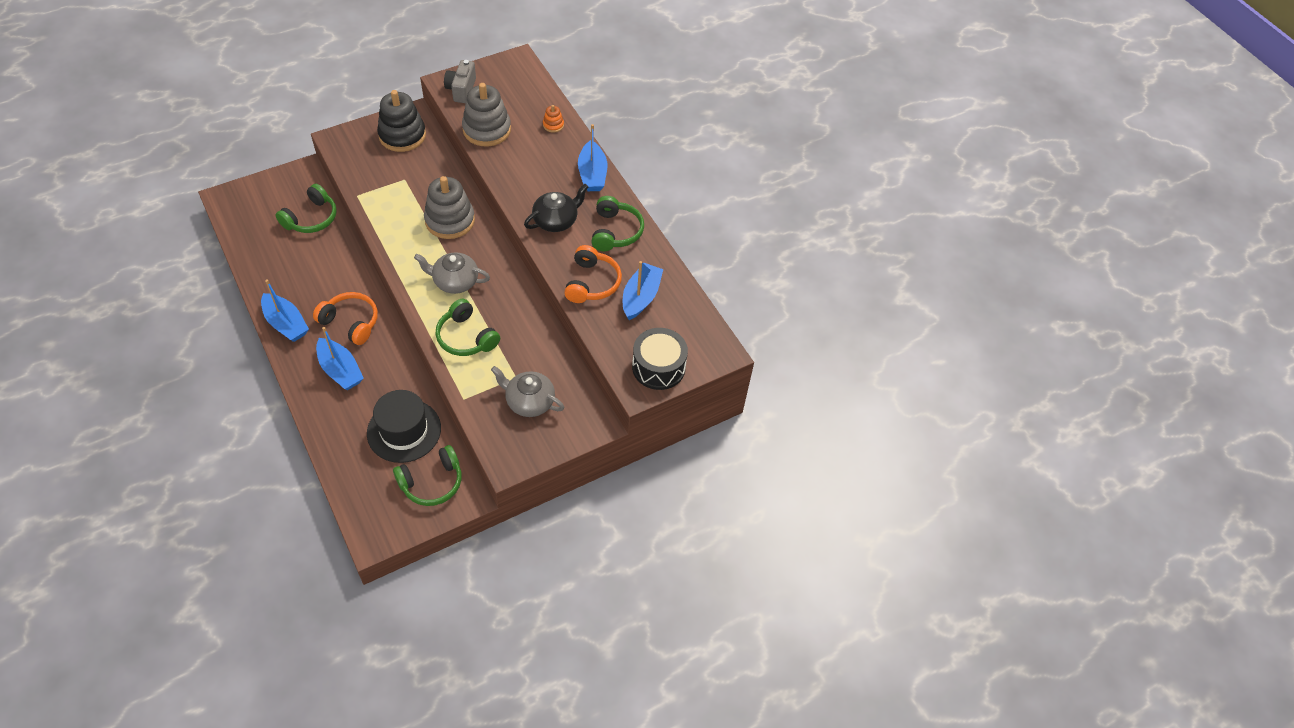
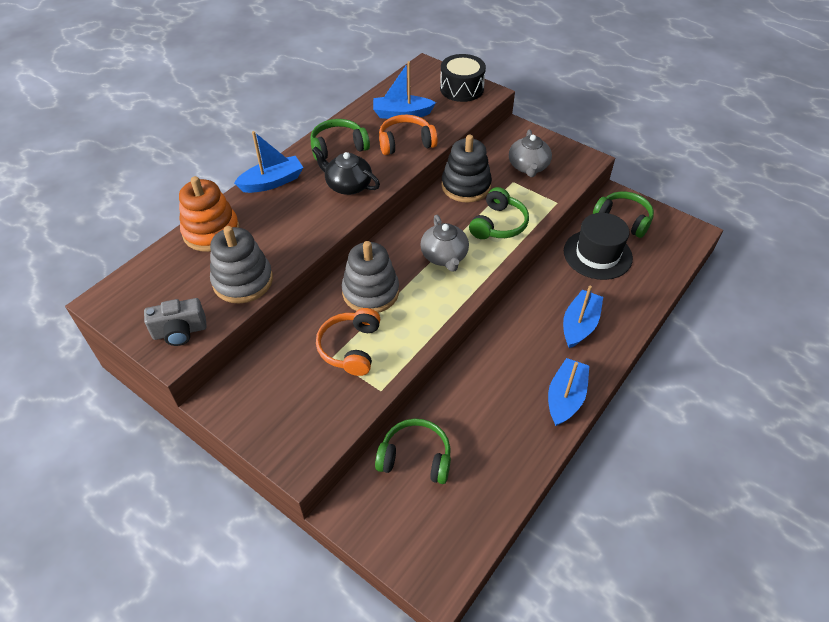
camera: 110 degrees left, 5 degrees down
(351, 322) = (524, 344): orange headphones -> orange headphones (350, 348)
(402, 135) = (260, 394): black stacking toy -> black stacking toy (466, 186)
(553, 125) = (211, 232): orange stacking toy -> orange stacking toy, size x2.25

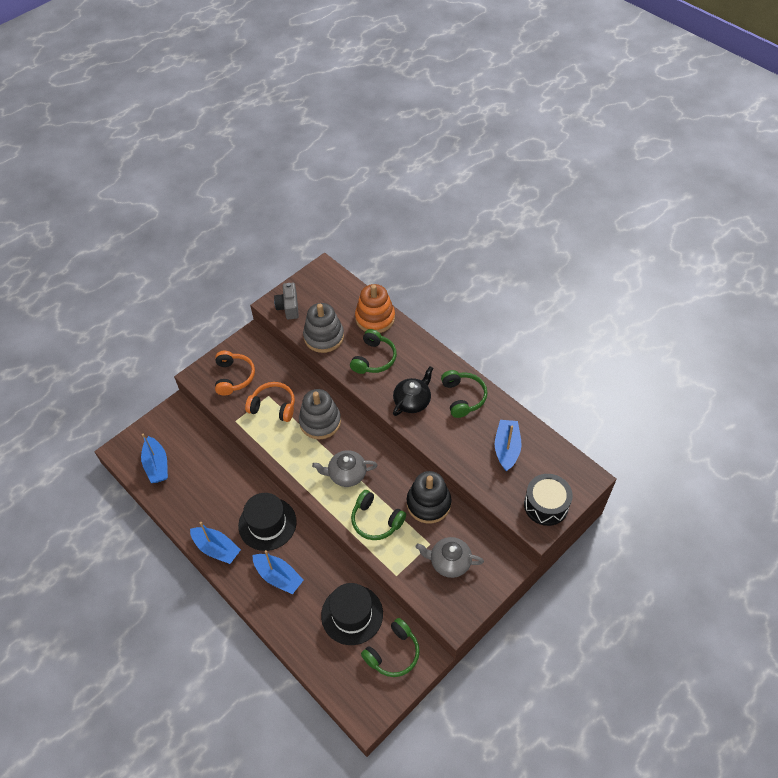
camera: 100 degrees right, 5 degrees up
(272, 182) = (424, 352): blue boat -> blue boat (157, 465)
(406, 143) = (463, 447): orange headphones -> orange headphones (234, 377)
(415, 458) = (199, 448): green headphones -> green headphones (374, 358)
(514, 349) = (267, 524): none -> black hat

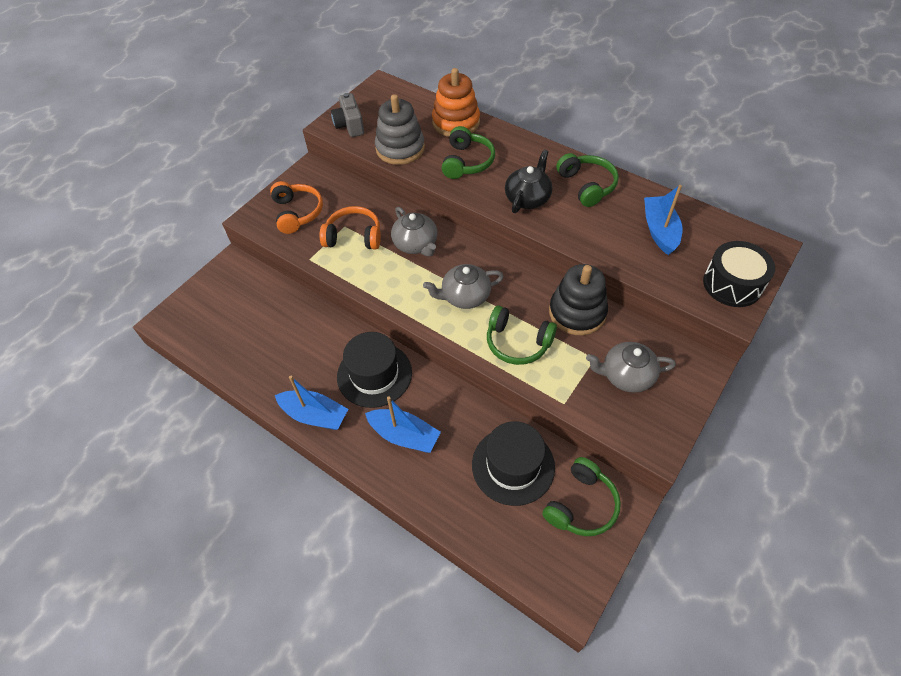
camera: 10 degrees left, 0 degrees up
(157, 465) = (217, 330): blue boat -> none
(320, 422) = (416, 244): grey stacking toy -> grey teapot

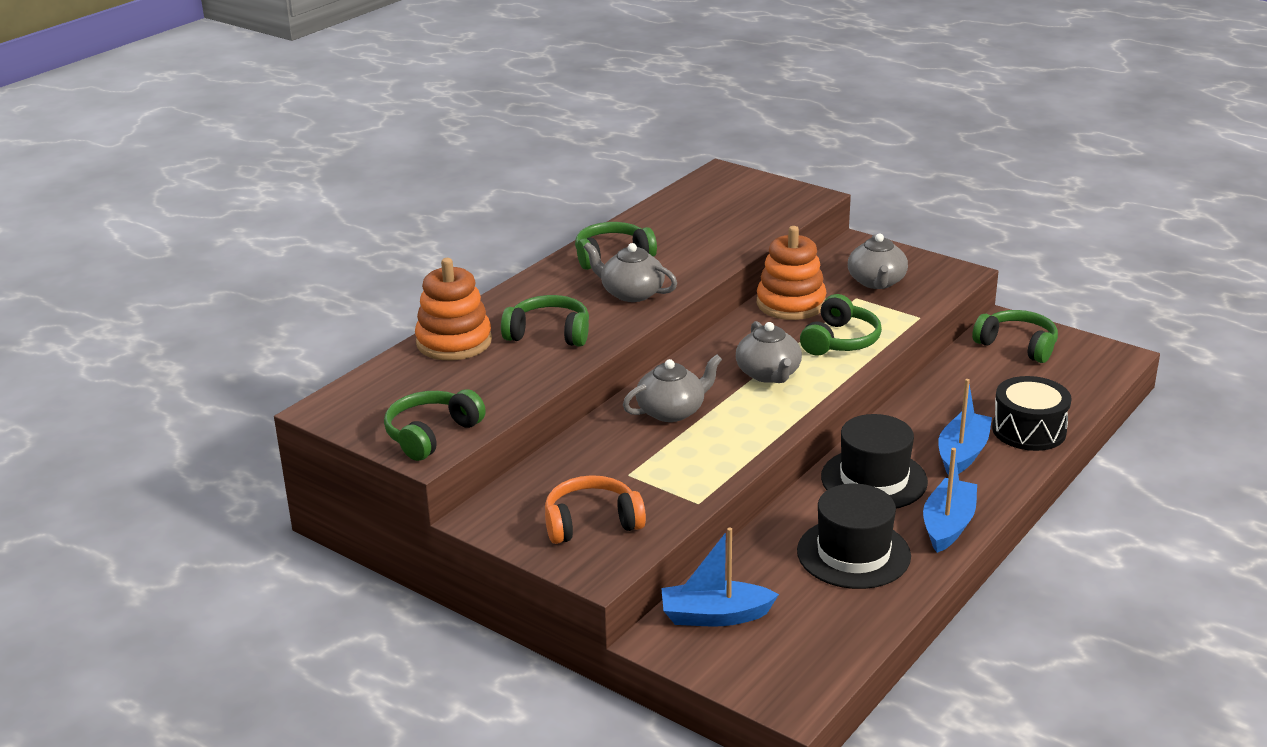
camera: 90 degrees left, 25 degrees down
(350, 125) = (431, 434): grey camera -> green headphones
(354, 236) = (652, 464): orange headphones -> none
(400, 148) = (505, 387): grey stacking toy -> none
(513, 465) = (983, 382): black hat -> black hat (853, 553)
(528, 198) = (631, 293): black teapot -> grey teapot
(577, 312) = (791, 304): black stacking toy -> orange stacking toy
(659, 230) = (695, 221): blue boat -> blue boat (715, 616)
(732, 284) = (775, 193): black drum -> black drum (1029, 430)

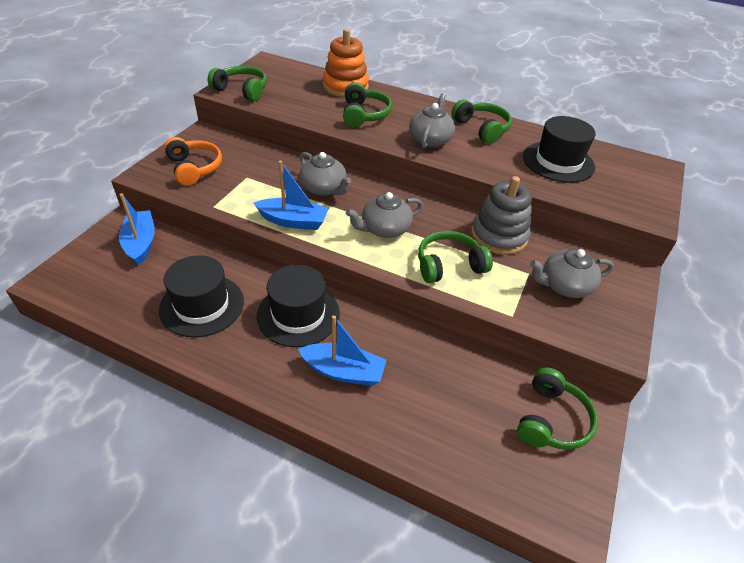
camera: 75 degrees right, 15 degrees up
(701, 223) = (558, 162): none -> black hat
(791, 304) = (499, 236): orange stacking toy -> grey stacking toy
(840, 341) = (449, 265): green headphones -> green headphones turned 150 degrees clockwise
(948, 525) = (237, 361): blue boat -> blue boat (293, 221)
(1029, 430) = (392, 424): black drum -> none

